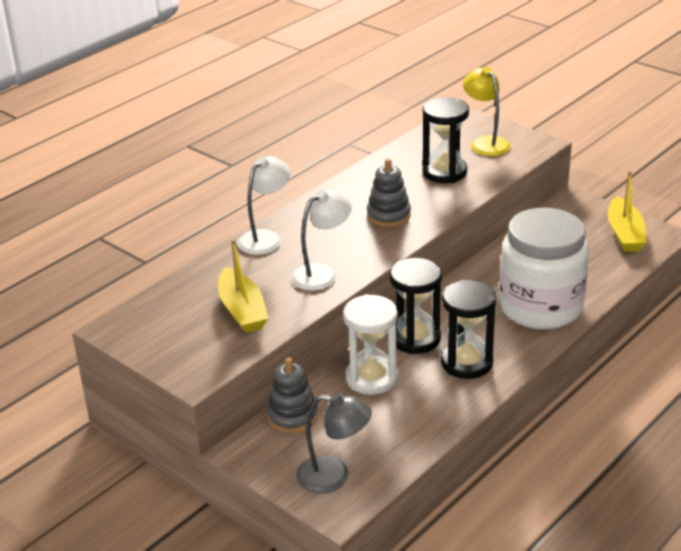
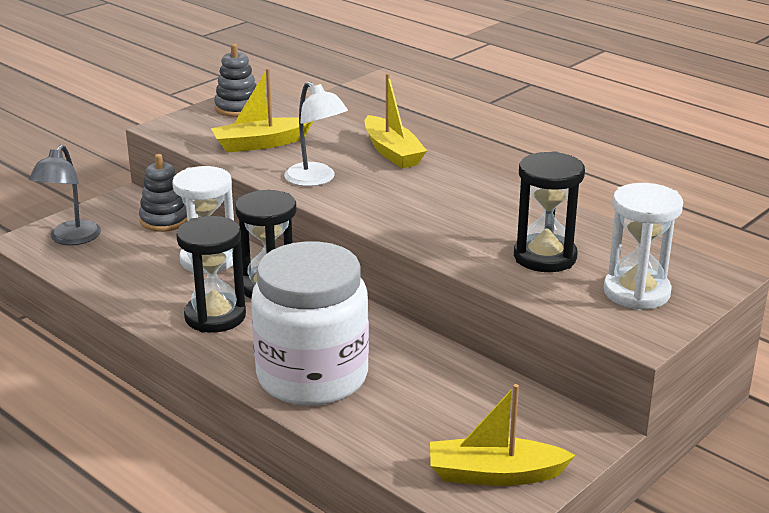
camera: 90 degrees right, 5 degrees down
(265, 238) = (392, 152): white lamp -> yellow boat
(388, 215) = (434, 217): grey stacking toy -> grey stacking toy (238, 108)
(486, 143) = (636, 292): yellow lamp -> white hourglass

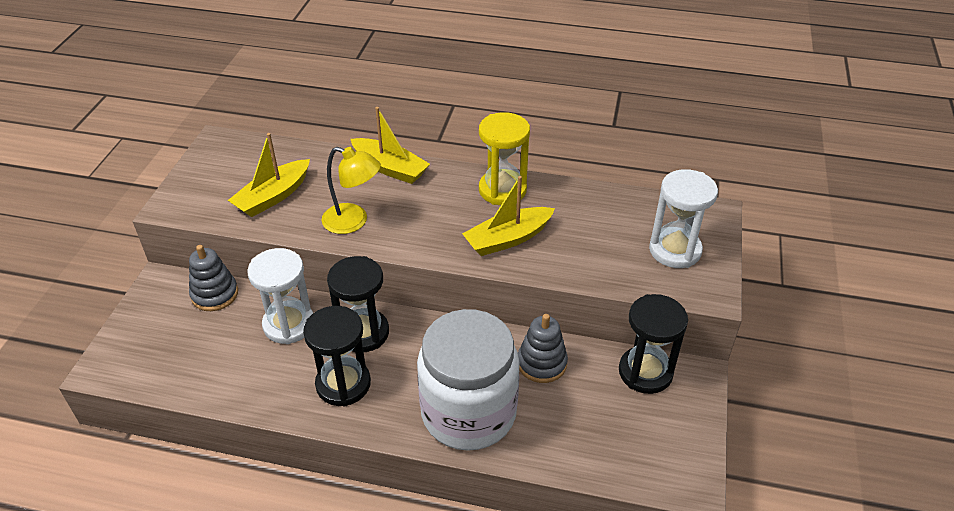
camera: 30 degrees left, 15 degrees up
(70, 239) = (144, 350): grey lamp -> none
(238, 108) = (218, 160): grey stacking toy -> grey stacking toy (542, 363)
(316, 179) = (353, 221): white lamp -> yellow lamp
(491, 196) = (502, 190): none -> yellow hourglass
(494, 474) = (664, 445): yellow boat -> yellow boat (508, 239)
(545, 257) = (589, 239): black hourglass -> black hourglass (645, 372)

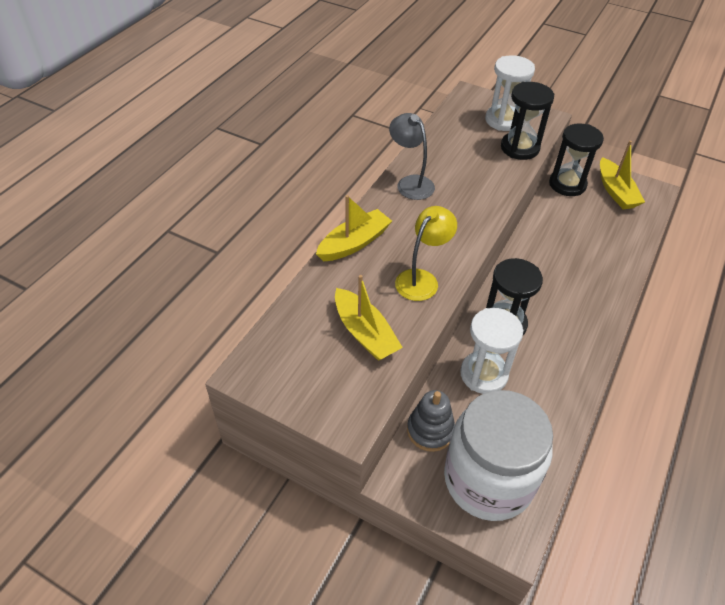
camera: 75 degrees left, 5 degrees up
(343, 384) = (558, 345): black hourglass -> black hourglass (519, 148)
(468, 412) = (593, 277): white jar -> white jar (488, 479)
(502, 190) = (410, 183): yellow hourglass -> grey lamp
(508, 239) = (471, 193): yellow boat -> yellow boat (616, 191)
(542, 363) = (552, 229): grey stacking toy -> none

